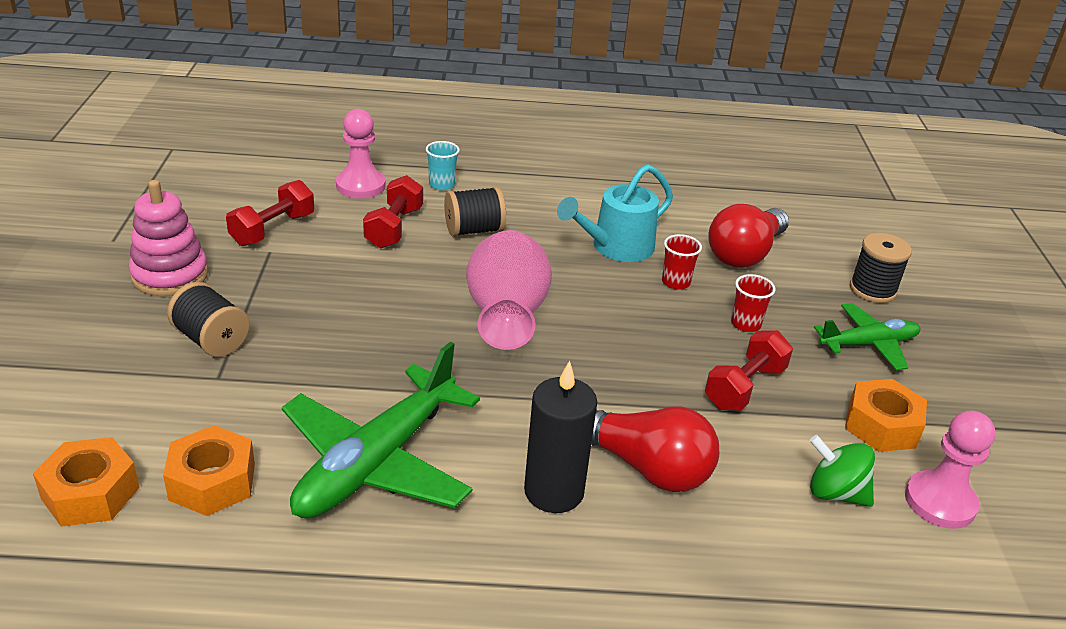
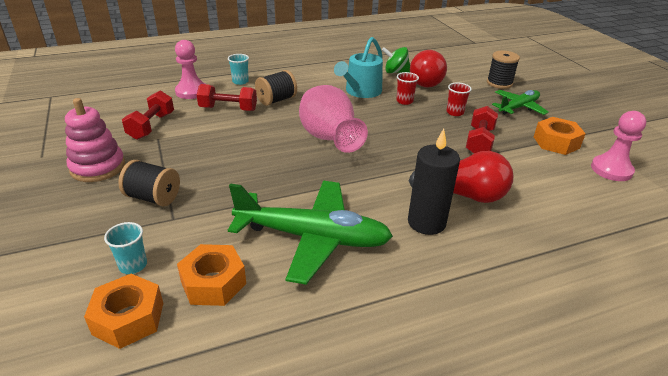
camera: 20 degrees left, 0 degrees up
(134, 426) = (133, 265): none -> turquoise cup
(377, 462) = (312, 238): green plane -> green plane turned 90 degrees counterclockwise
(394, 228) = (228, 109): red dumbbell -> red dumbbell turned 75 degrees counterclockwise
(835, 493) = (563, 180): green spinning top -> green spinning top (395, 72)

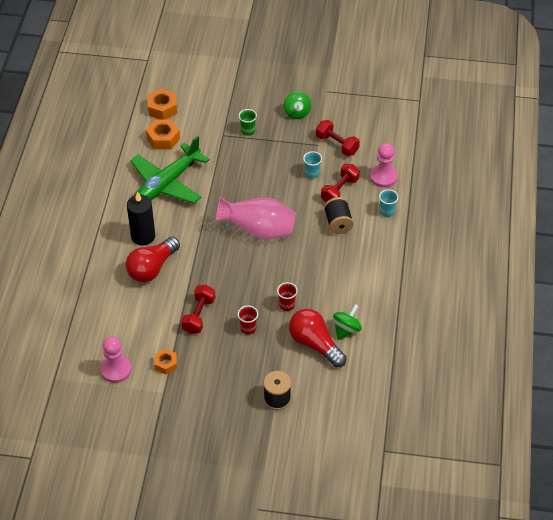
camera: 120 degrees right, 15 degrees up
(98, 167) = (297, 113): pink stacking toy -> green spinning top
(133, 265) = (195, 115): turquoise cup -> turquoise cup (312, 173)
(153, 197) = (248, 131): black spool -> green cup
(361, 91) = (321, 284): turquoise watering can -> none
(479, 142) = (199, 315): red dumbbell -> red dumbbell turned 60 degrees clockwise
(518, 107) = (227, 379): green plane -> none
(556, 142) = (166, 364): orange nut -> orange nut, size x0.65

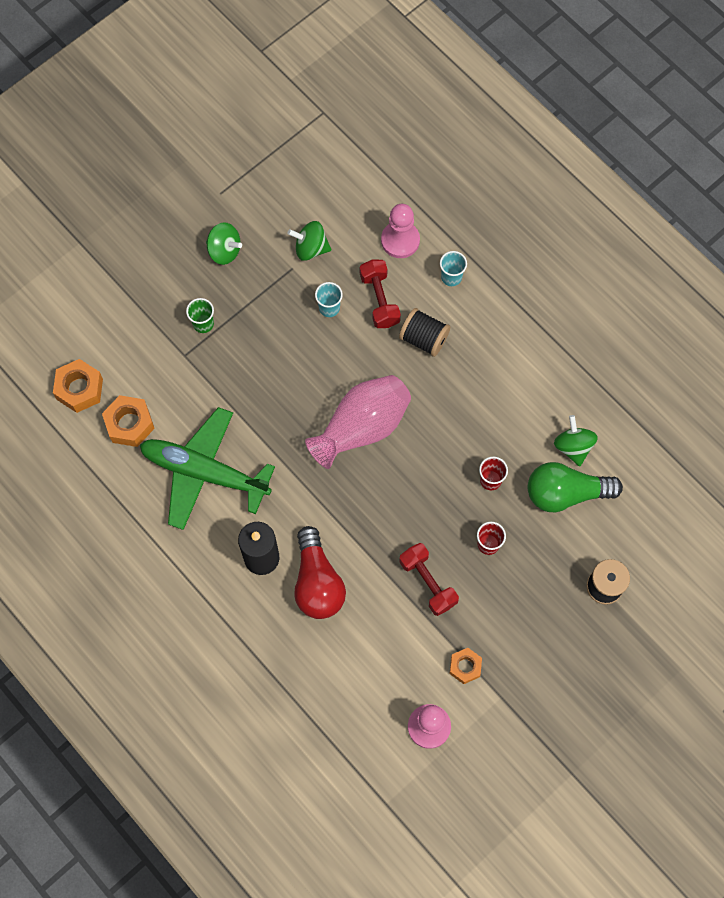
camera: 50 degrees left, 20 degrees up
(167, 184) = (204, 472): green plane -> green plane turned 120 degrees clockwise
(315, 344) = (565, 493): red light bulb -> green light bulb
(337, 144) = (310, 248): red dumbbell -> green spinning top

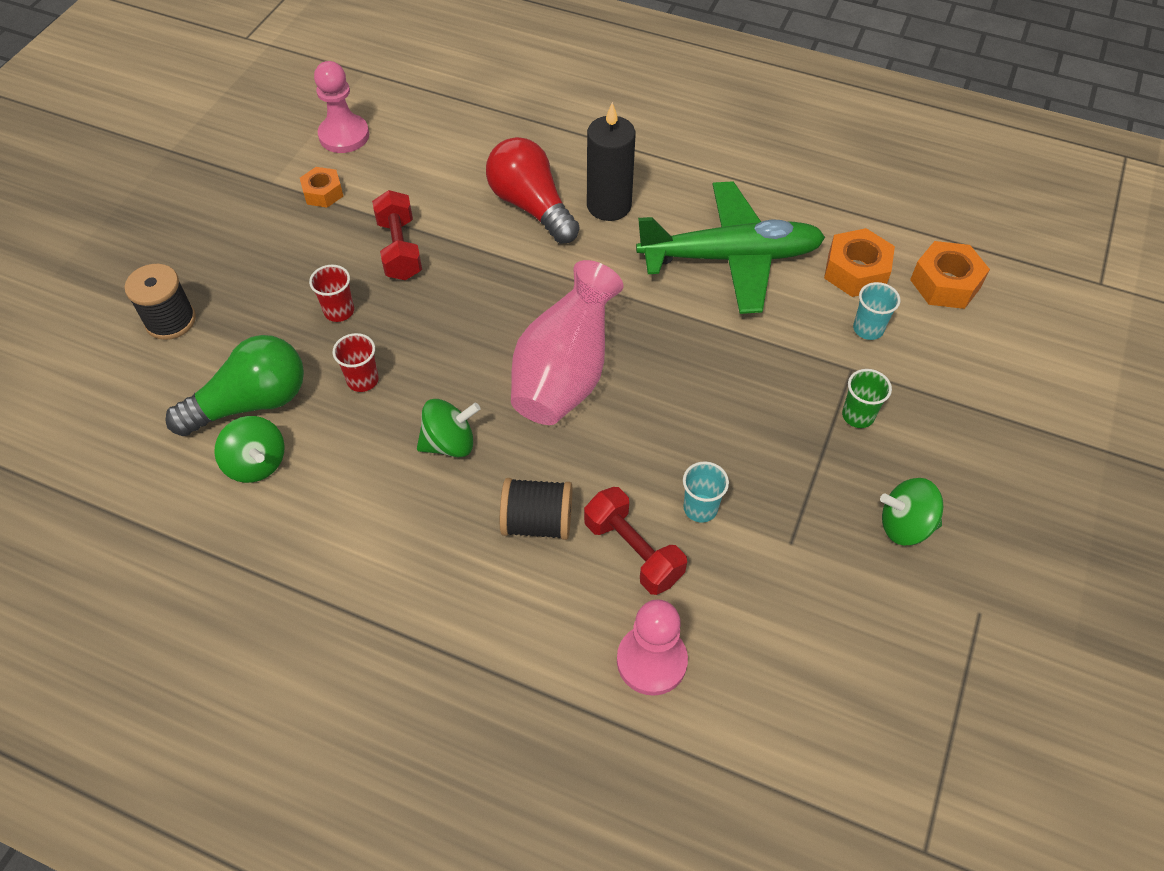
camera: 155 degrees right, 15 degrees down
(310, 248) = (783, 585): green spinning top -> green spinning top (450, 443)
(428, 582) = (400, 249): red dumbbell -> red dumbbell turned 45 degrees clockwise
(451, 277) = (538, 635): turquoise cup -> turquoise cup (868, 329)

